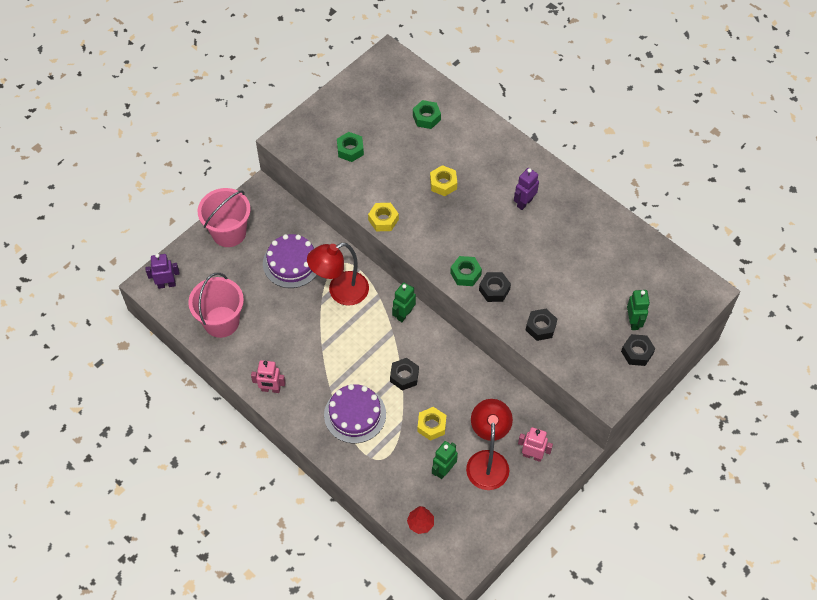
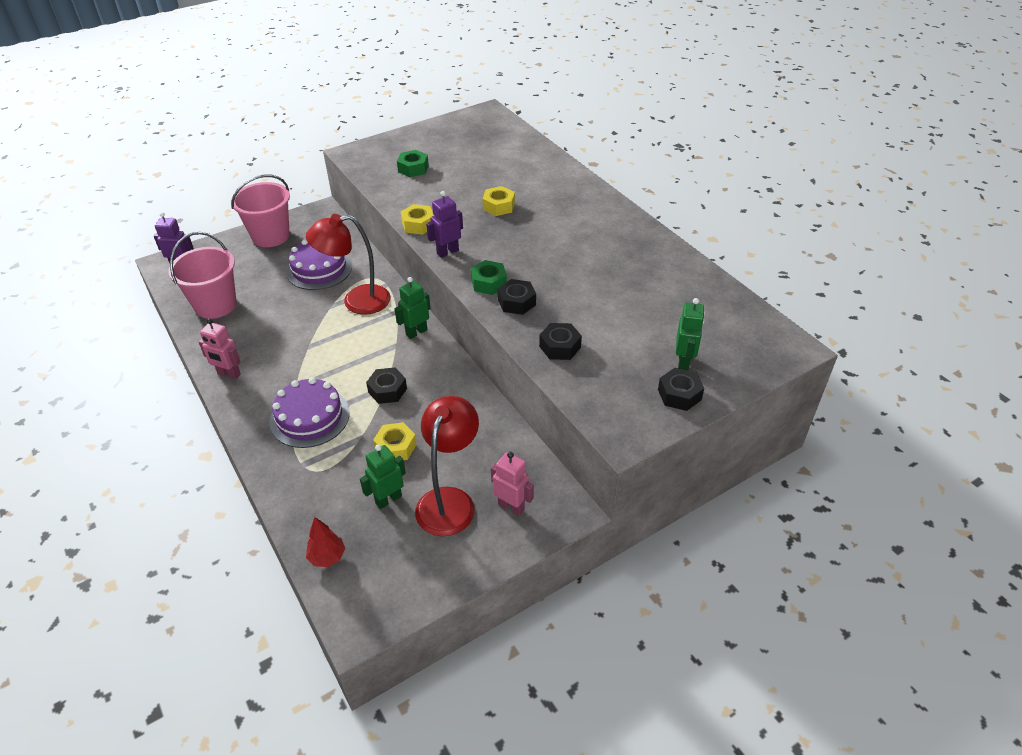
camera: 15 degrees right, 15 degrees down
(426, 118) = (505, 156): green nut -> none
(524, 202) = (584, 234): purple robot -> purple robot (447, 252)

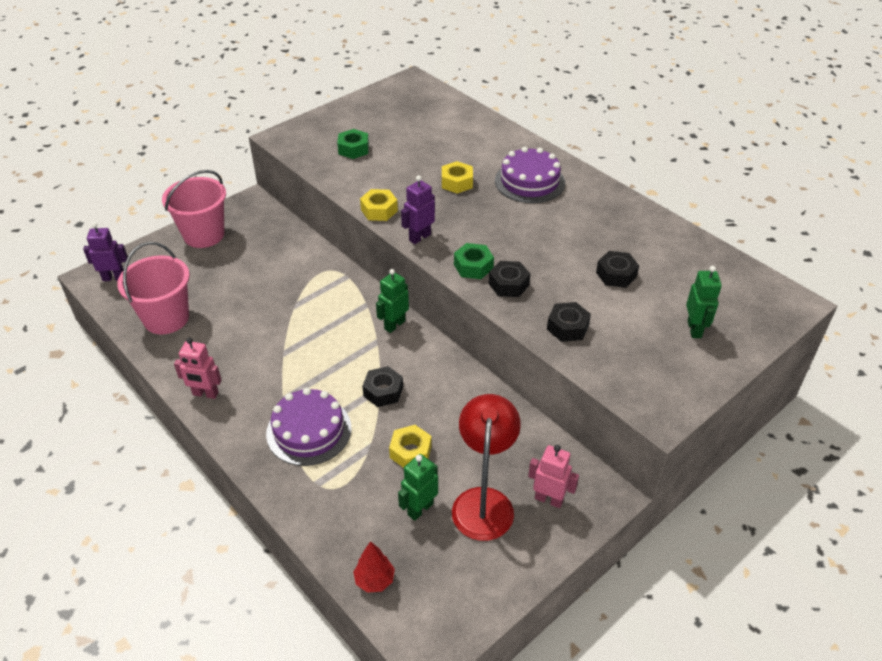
camera: 10 degrees left, 0 degrees up
(319, 269) = (269, 266): purple cake -> purple cake (529, 181)
(356, 301) = (320, 298): red lamp -> none
(679, 394) = (701, 364): black nut -> black nut (616, 274)

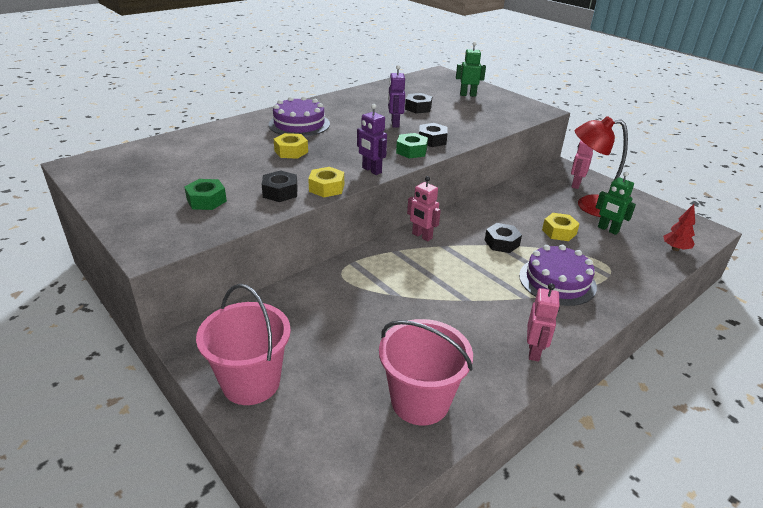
camera: 90 degrees left, 10 degrees down
(114, 278) = (332, 479): purple robot -> purple robot (395, 124)
(394, 325) = (422, 236): green robot -> pink robot
(567, 327) = (475, 126): black nut -> black nut (280, 192)

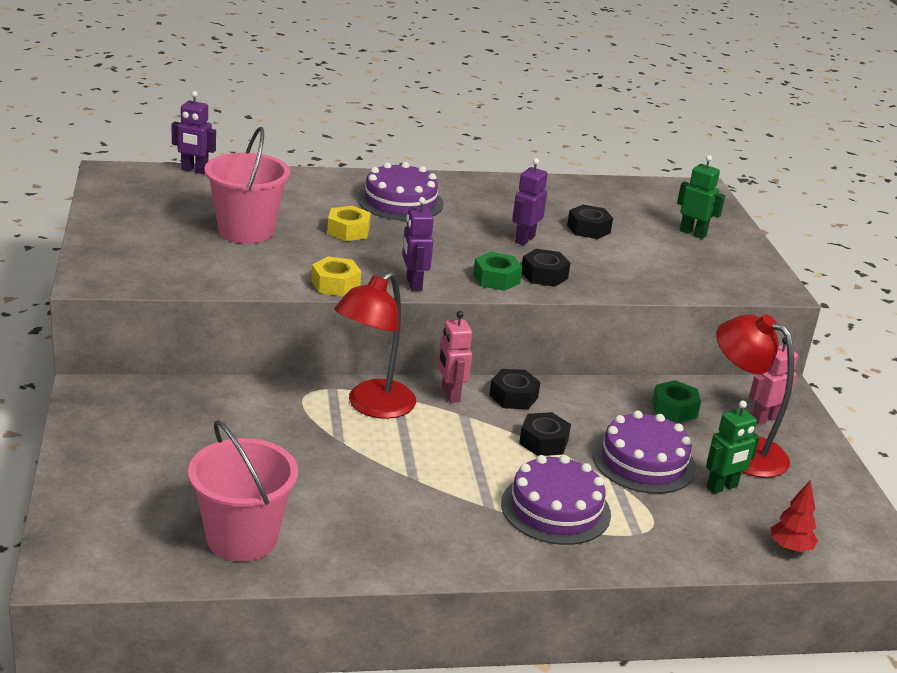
camera: 30 degrees right, 5 degrees down
(140, 145) = (194, 170): none -> purple robot
(206, 200) = (195, 252): green nut -> green nut (674, 409)
(251, 382) = (106, 450): pink bucket -> pink bucket (246, 231)
(280, 192) = (279, 271): black nut -> black nut (513, 396)
(389, 263) = (372, 406): none -> red lamp
(534, 351) = (422, 557): pink robot -> none
(559, 232) = (643, 461): yellow nut -> purple cake
(608, 229) = (722, 487): green robot -> green robot turned 105 degrees counterclockwise

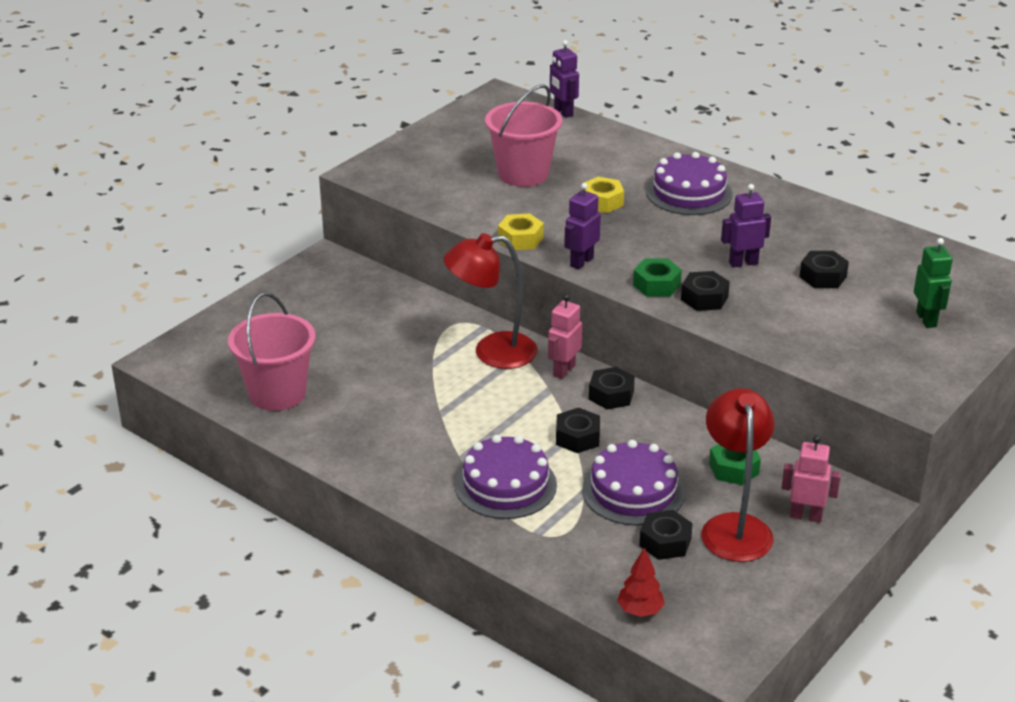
camera: 50 degrees right, 5 degrees up
(722, 487) = (665, 542): green robot -> black nut

